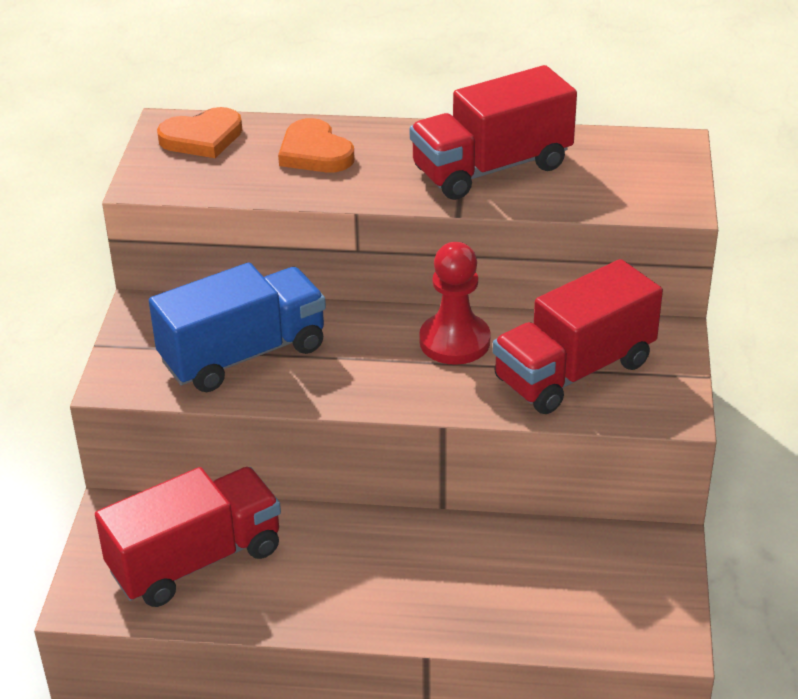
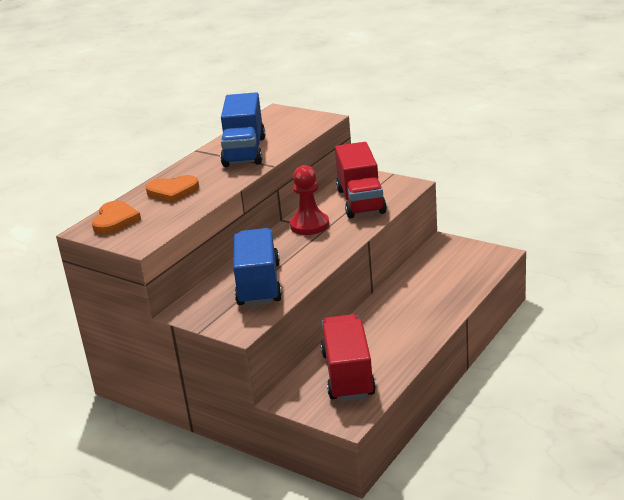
camera: 60 degrees left, 10 degrees down
(491, 168) = (244, 151): red truck -> blue truck

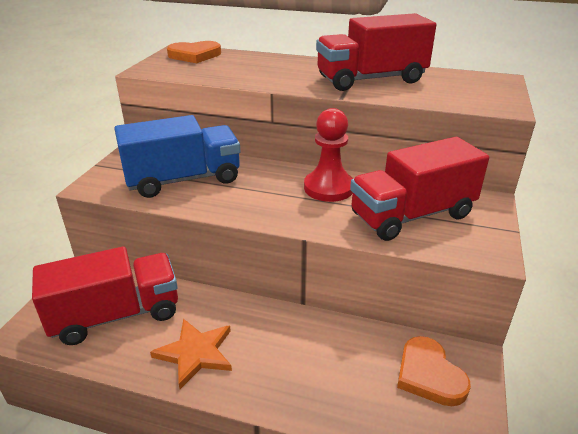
camera: 70 degrees right, 5 degrees up
(173, 192) = (259, 65): orange heart -> orange heart (429, 375)
(244, 151) = (371, 80): blue truck -> red truck
(402, 338) = (195, 353): none -> orange star

